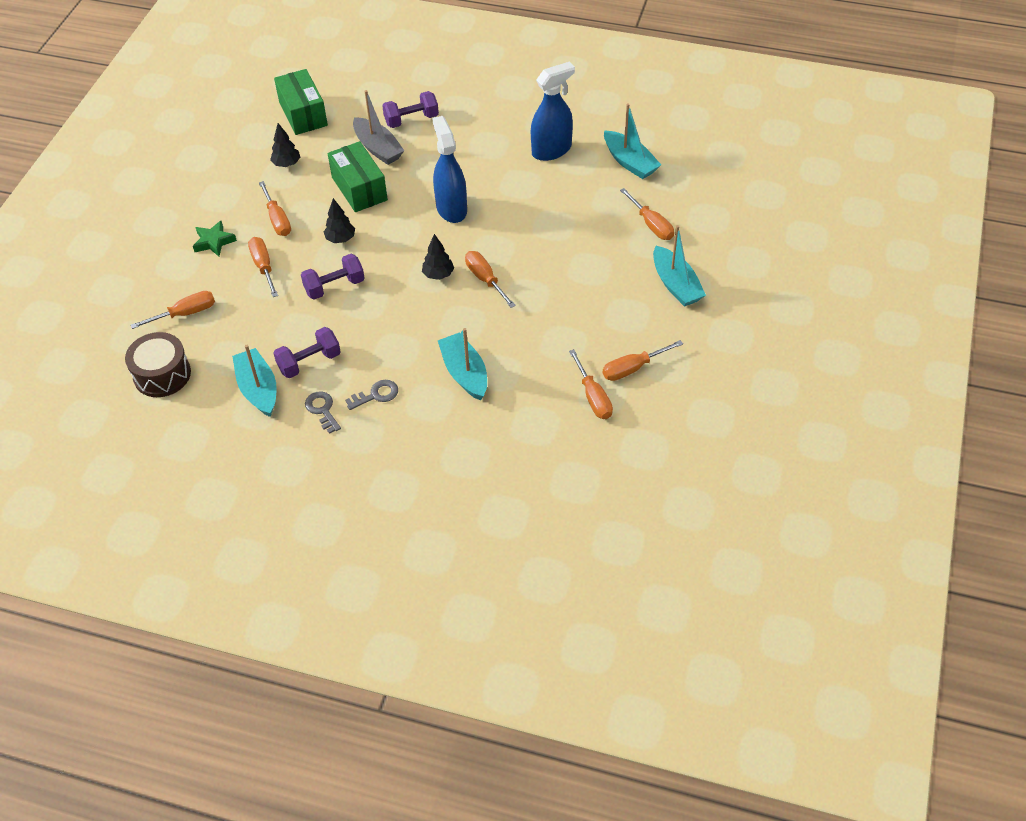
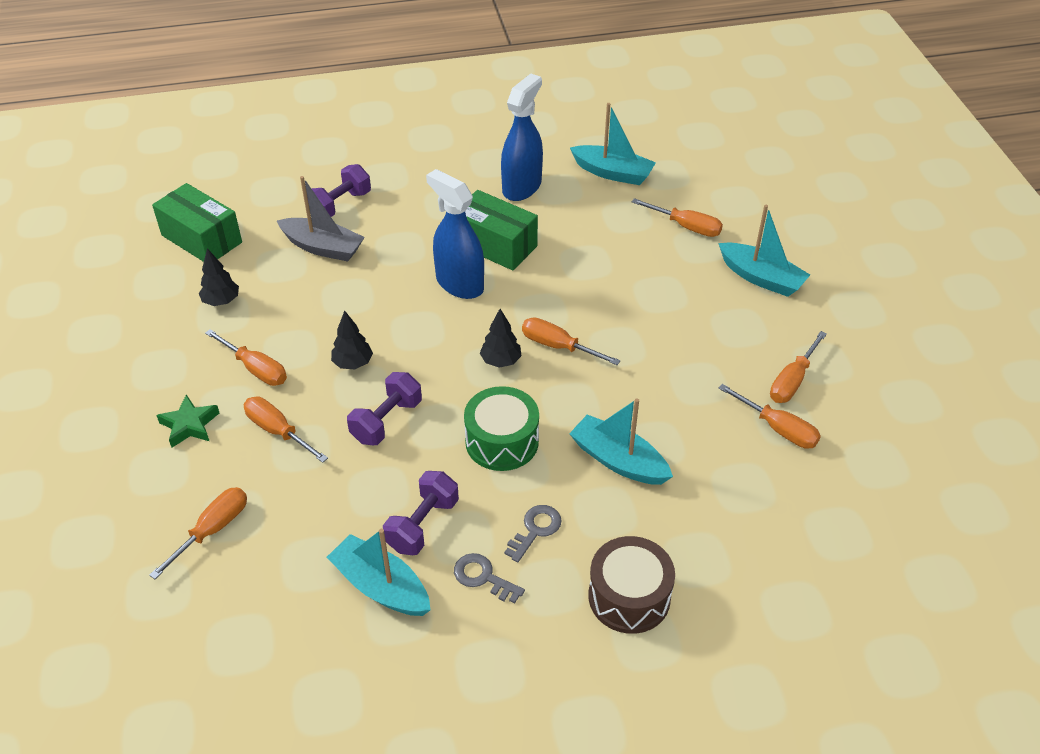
camera: 30 degrees left, 5 degrees down
(162, 375) = (235, 623): brown drum -> brown drum (629, 597)
(359, 188) = (333, 298): green box -> green box (495, 245)
(398, 329) = (502, 441): none -> green drum

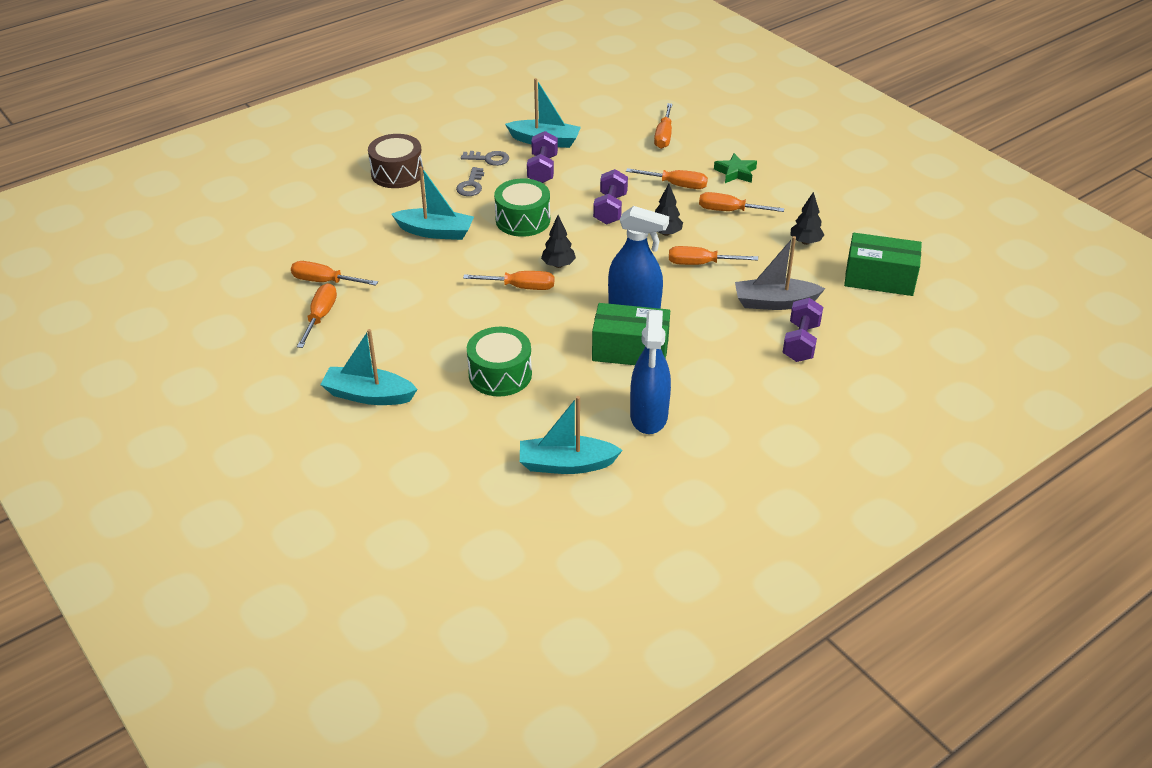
camera: 155 degrees right, 5 degrees down
(629, 260) = (500, 374): none -> green drum
(686, 226) = (460, 425): orange screwdriver -> orange screwdriver (701, 264)

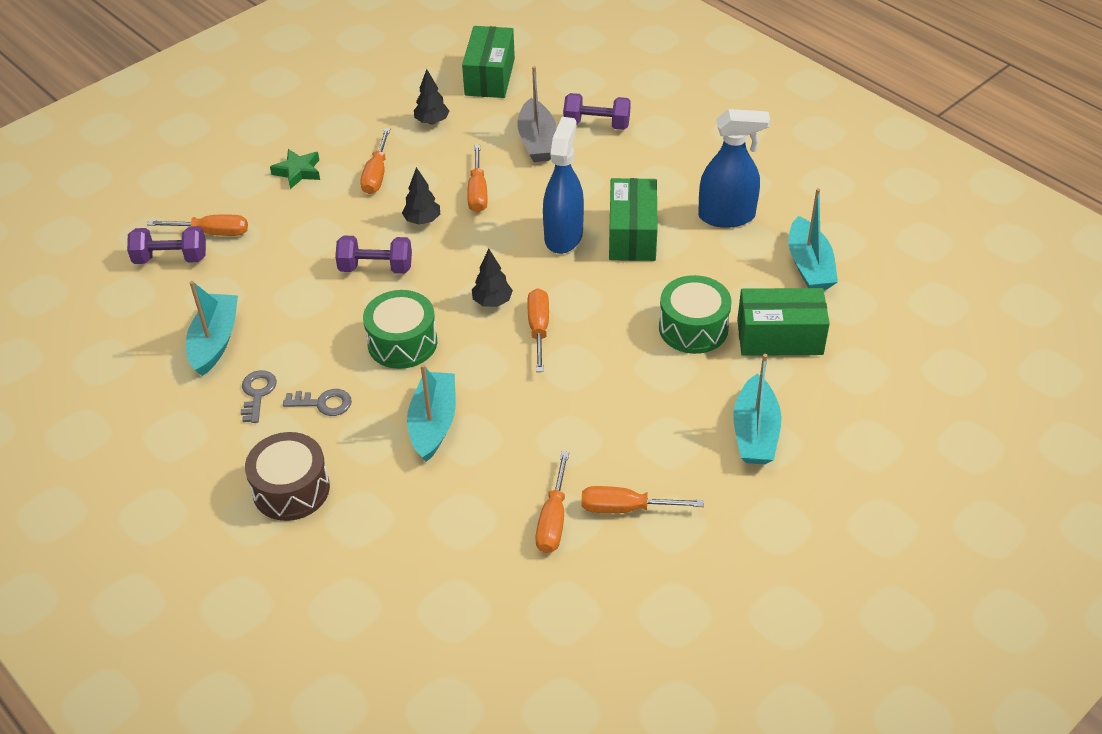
camera: 95 degrees left, 5 degrees up
(474, 427) = (779, 337): none -> green box
(542, 169) = (286, 336): purple dumbbell -> purple dumbbell (171, 258)
(676, 185) = (324, 217): orange screwdriver -> none

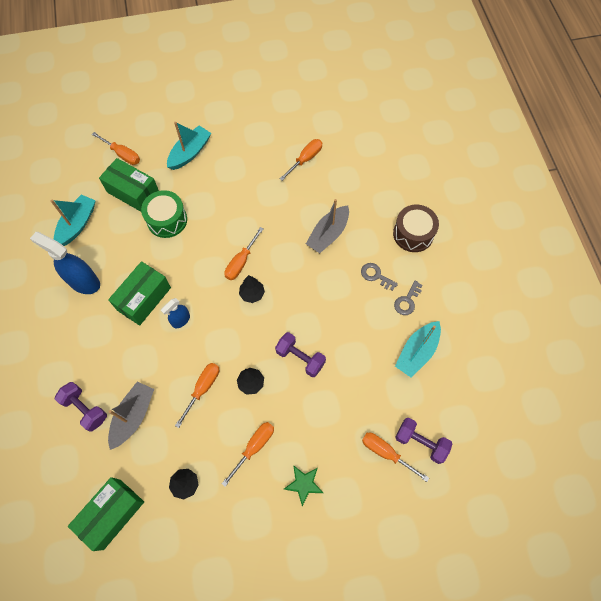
camera: 150 degrees left, 20 degrees up
(402, 342) = (315, 293): green drum -> none
(433, 423) = (328, 234): turquoise boat -> grey boat
(563, 236) = (181, 320): blue spray bottle -> blue spray bottle, size x0.55
(626, 508) = (272, 148): orange screwdriver -> orange screwdriver (122, 154)

